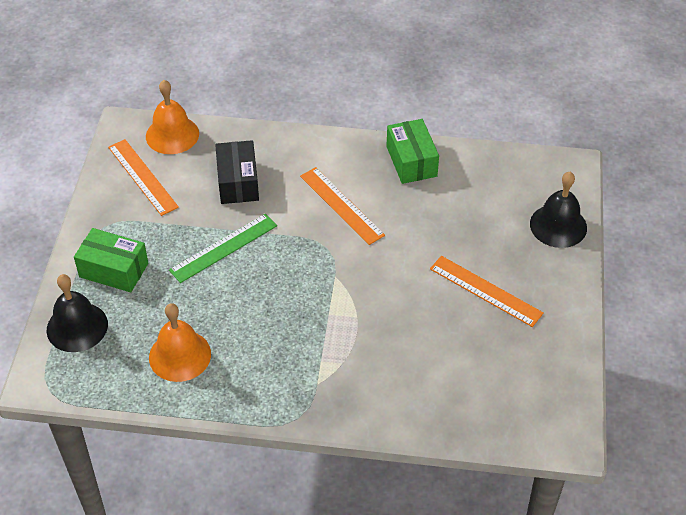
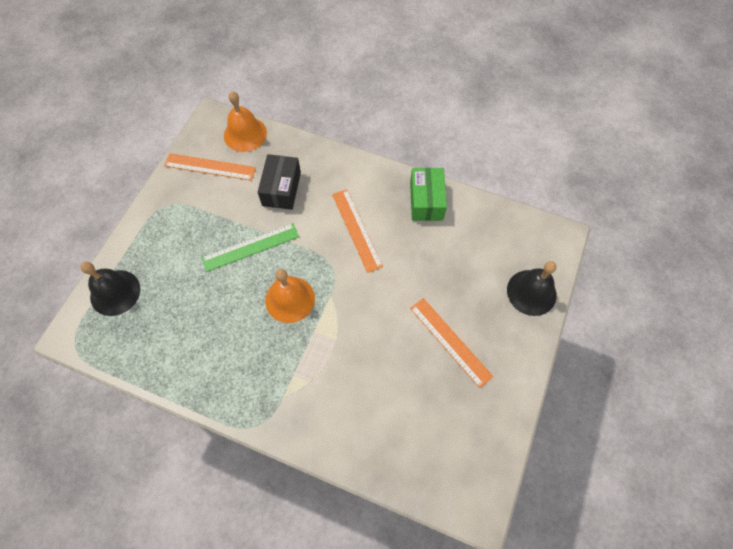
camera: 15 degrees right, 15 degrees up
(114, 270) = (160, 247): green box -> none
(142, 177) = (210, 167): orange ruler -> orange ruler turned 60 degrees counterclockwise
(180, 355) = (184, 340): orange bell -> orange bell (290, 299)

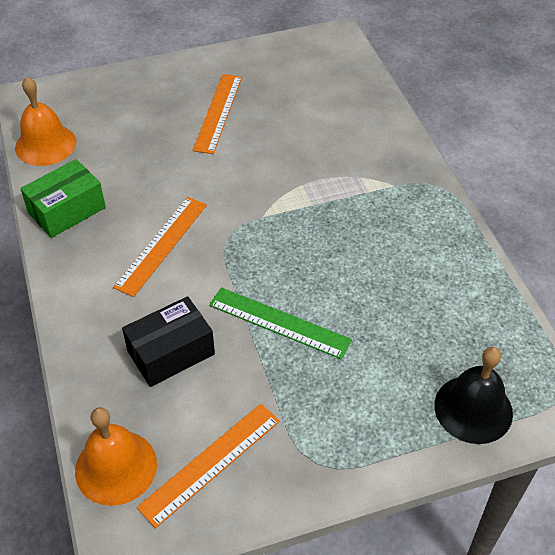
camera: 130 degrees left, 15 degrees down
(210, 167) = (210, 463): orange ruler -> orange ruler turned 75 degrees clockwise
(290, 299) = (301, 244): orange bell -> orange bell (45, 144)
(531, 292) = (112, 89): black bell -> none

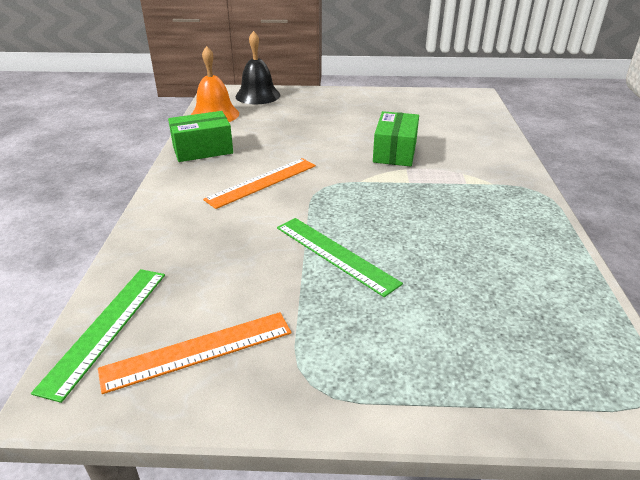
camera: 20 degrees right, 15 degrees down
(116, 467) = (106, 327): orange bell -> green ruler
(171, 353) = (221, 253): black box -> none
(218, 113) = (357, 119): orange ruler -> none
(281, 161) = (395, 152): none -> green box
(473, 409) = (523, 382): black bell -> black bell (258, 95)

